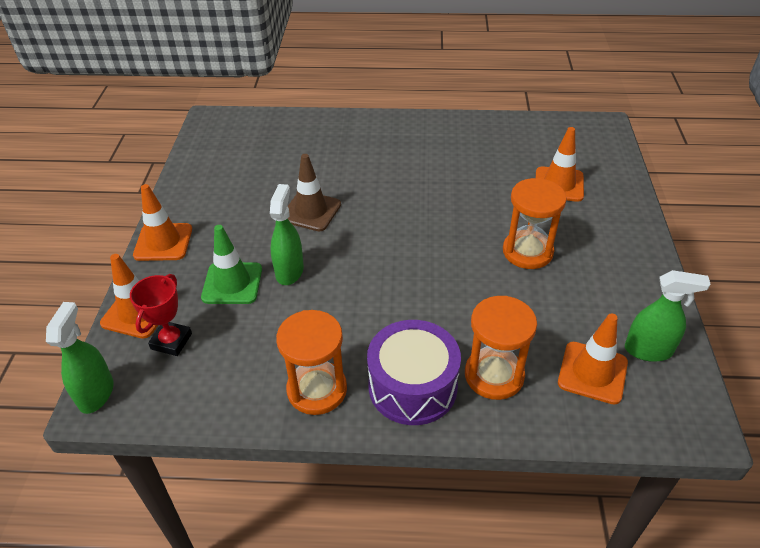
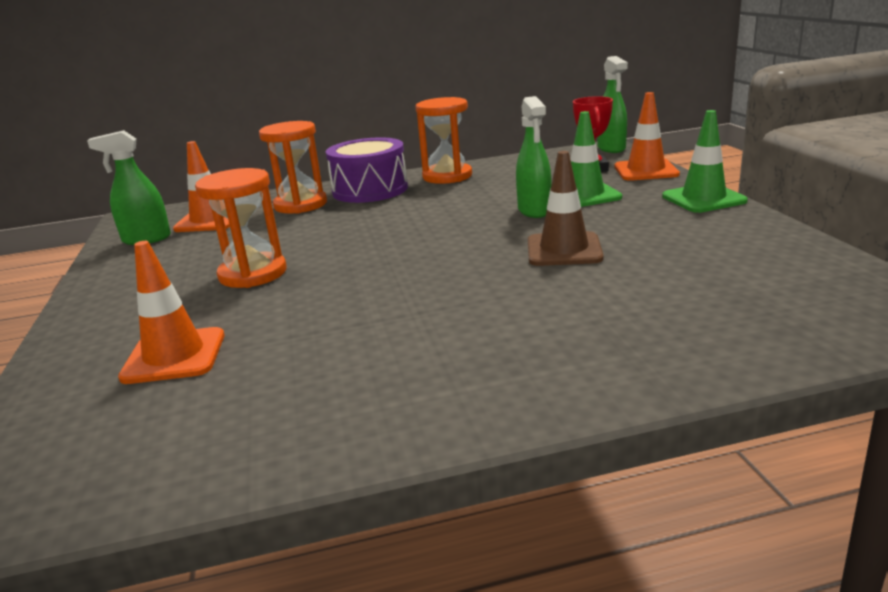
camera: 165 degrees right, 20 degrees down
(163, 242) = (703, 199): orange traffic cone -> green traffic cone

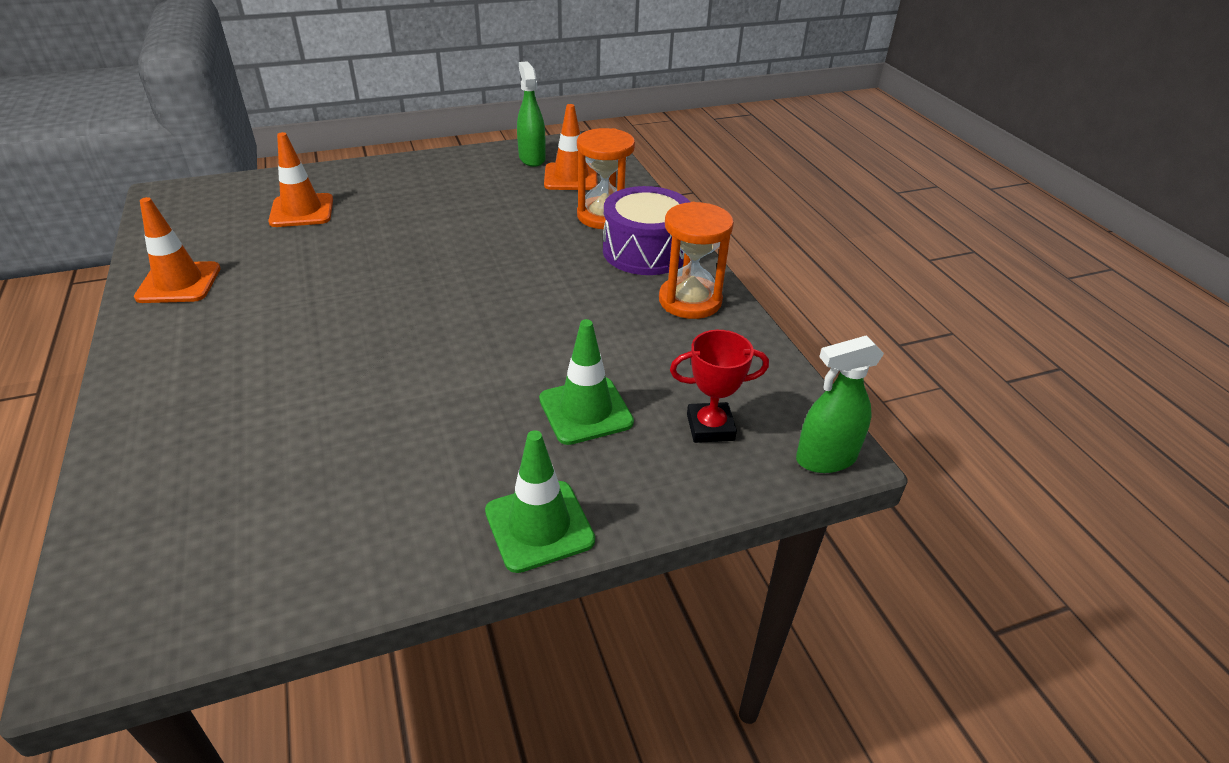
camera: 80 degrees right, 15 degrees up
(253, 274) = (430, 217): orange hourglass -> none
(534, 211) = (538, 367): green spray bottle -> none
(564, 250) = (406, 384): brown traffic cone -> none
(646, 171) = (690, 483): orange traffic cone -> orange traffic cone (179, 283)

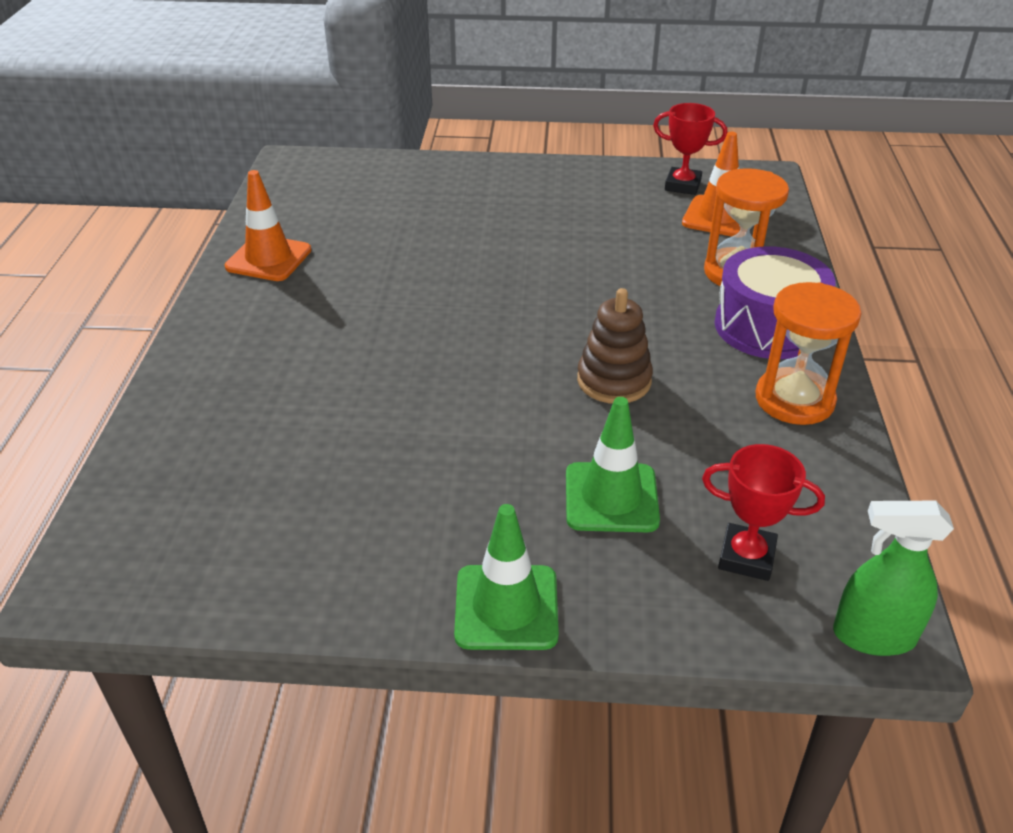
camera: 25 degrees right, 0 degrees up
(302, 211) = (410, 204): orange traffic cone -> none
(532, 158) = (682, 185): green spray bottle -> red trophy
(545, 318) = (614, 380): none -> brown stacking toy

